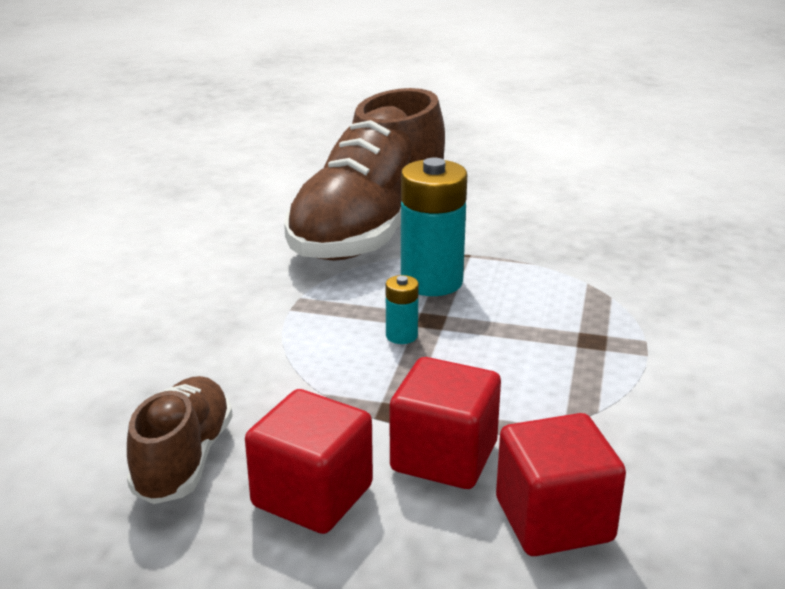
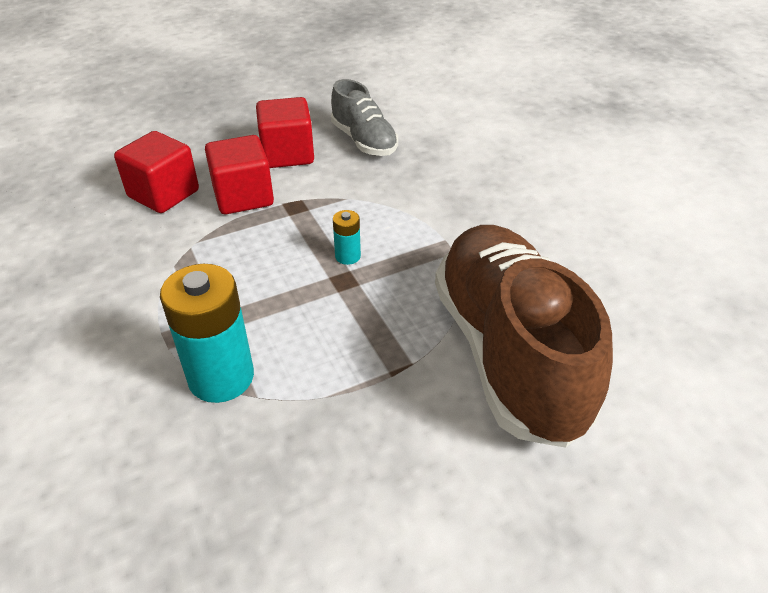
camera: 140 degrees right, 15 degrees up
(184, 460) = (364, 141): brown shoe -> grey shoe
(431, 281) = (385, 319): turquoise battery -> turquoise battery (221, 377)

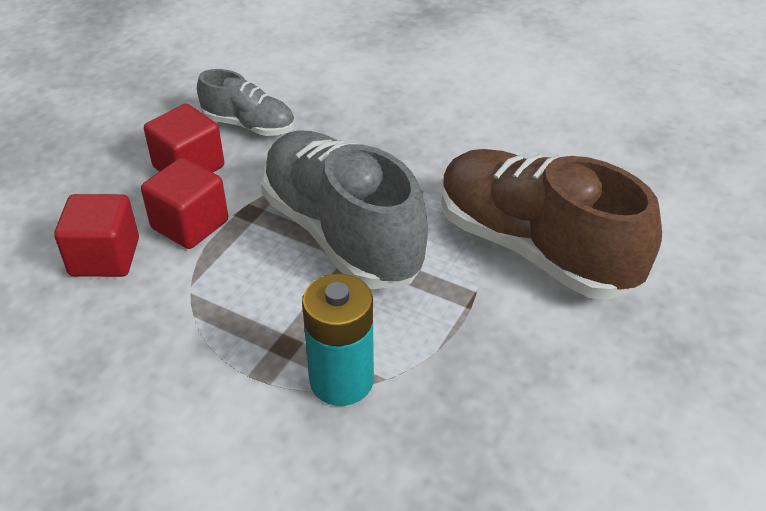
camera: 35 degrees left, 0 degrees up
(347, 256) = (342, 234): turquoise battery -> grey shoe

